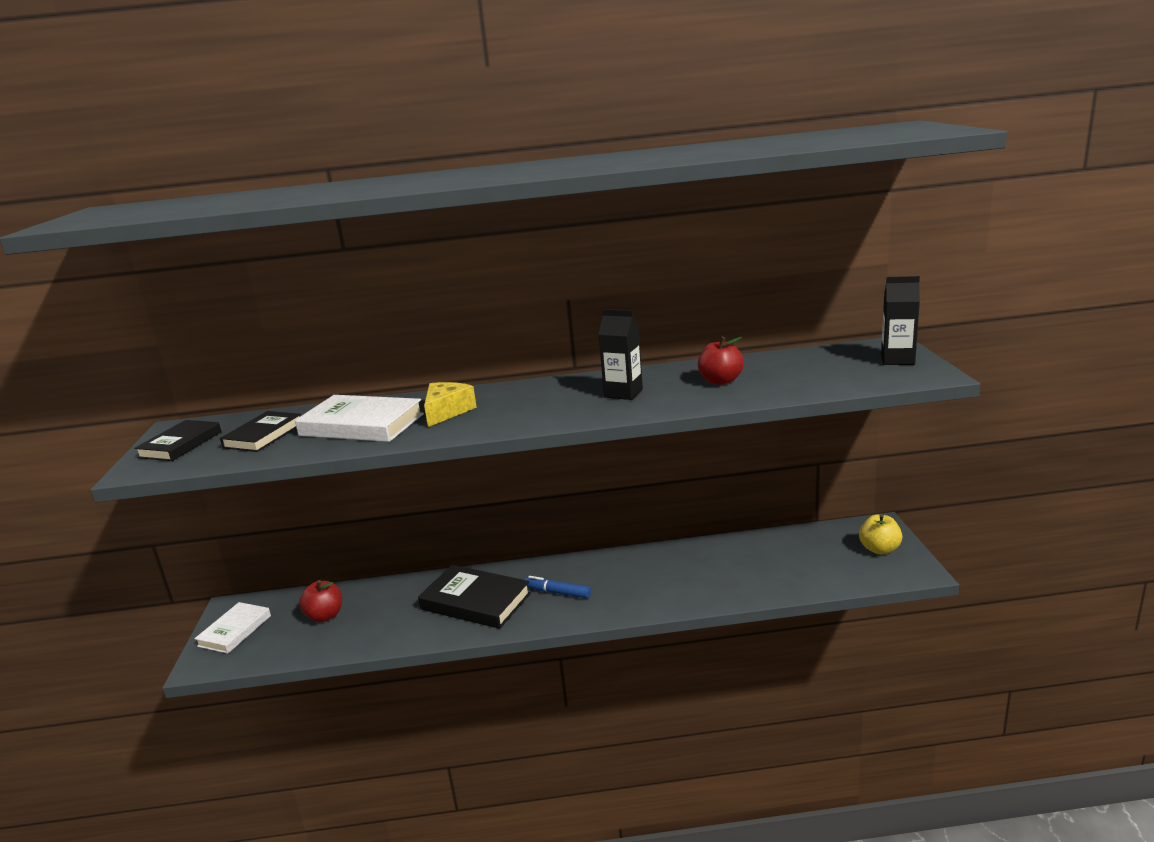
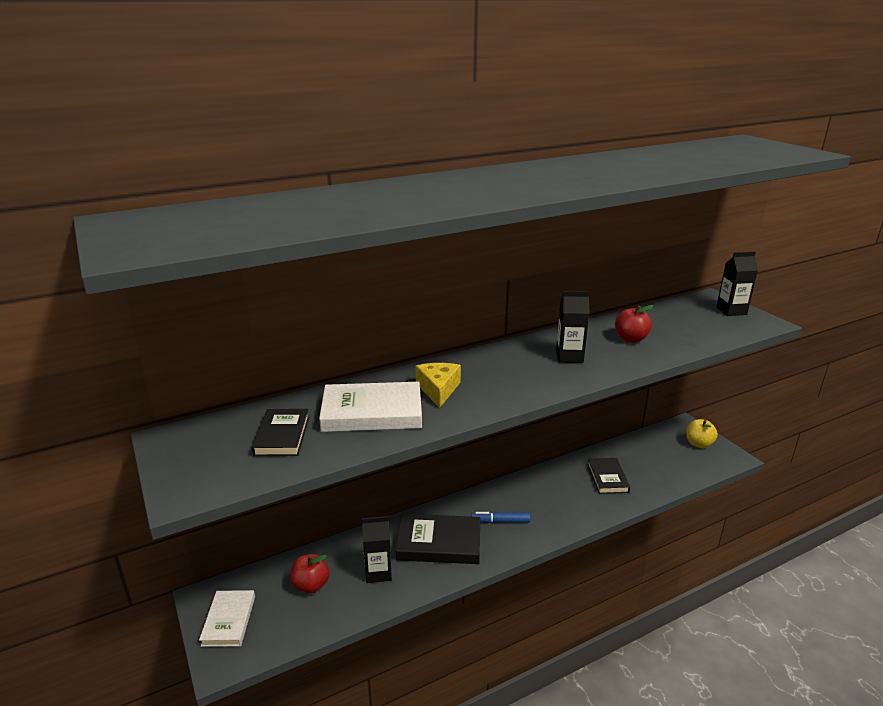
camera: 25 degrees left, 5 degrees up
(180, 444) = (198, 458): black book -> black book (607, 478)
(394, 617) = (378, 572): none -> black carton

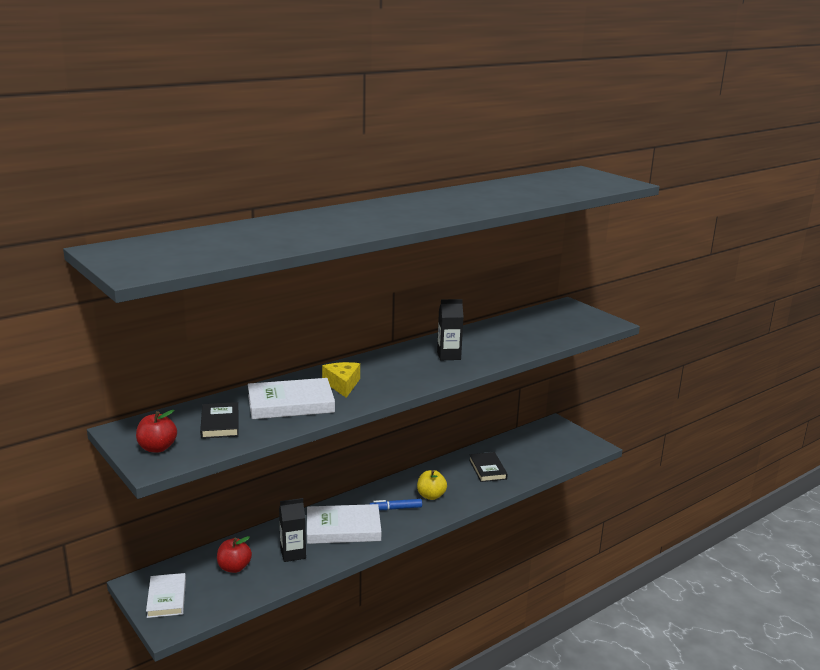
camera: 10 degrees left, 5 degrees down
(439, 543) = (343, 528): black book -> white book
(631, 339) = (499, 340): red apple -> red apple (157, 448)
(698, 444) = (566, 438): yellow apple -> yellow apple (431, 496)
(731, 311) = (583, 315): black carton -> none

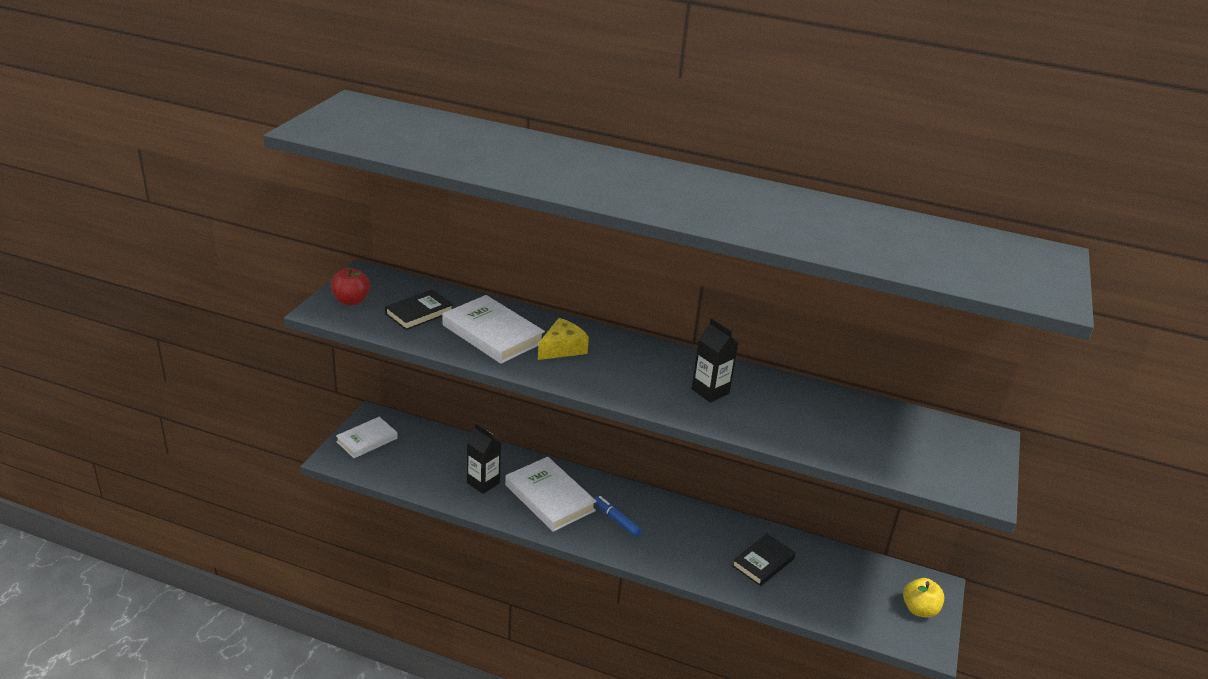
camera: 55 degrees right, 10 degrees up
(234, 567) = (434, 457): red apple -> none
(431, 496) = (664, 537): yellow apple -> yellow apple (919, 609)

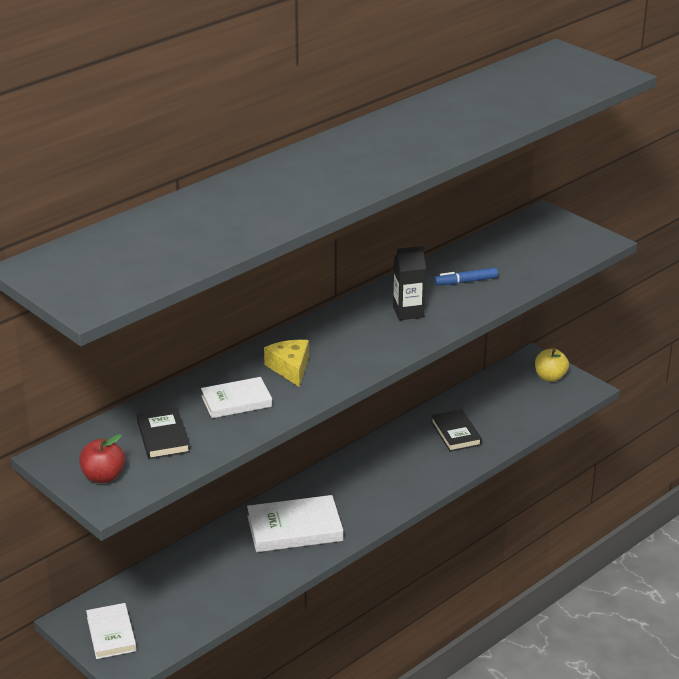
camera: 60 degrees left, 0 degrees up
(483, 483) = (242, 566): black carton -> none
(493, 334) = (236, 401): white book -> white book, size x0.65
(616, 520) = (352, 497): blue marker -> blue marker (466, 282)

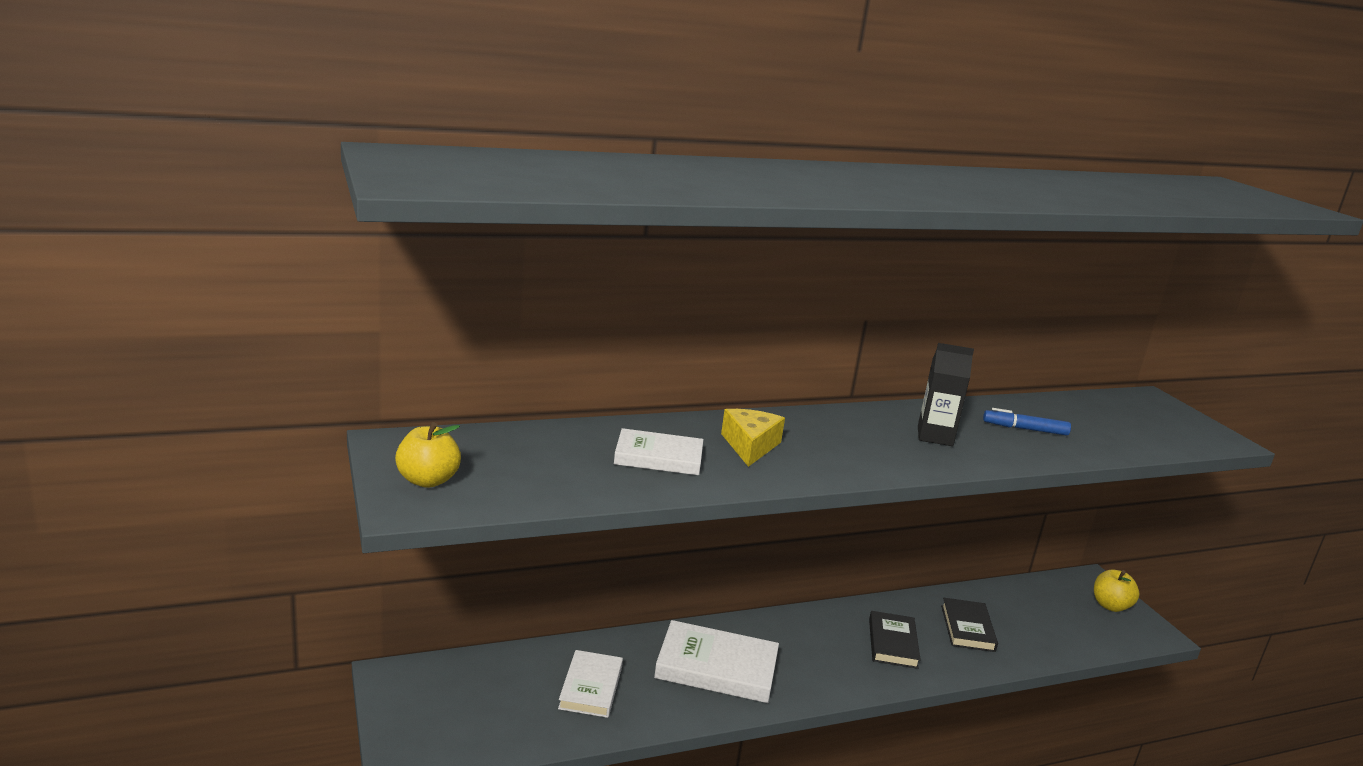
camera: 20 degrees right, 10 degrees down
(103, 476) = (427, 480): red apple -> yellow apple
(111, 634) = (421, 710): white book -> white book (590, 687)
(163, 437) = (538, 464): black book -> black book (892, 643)

